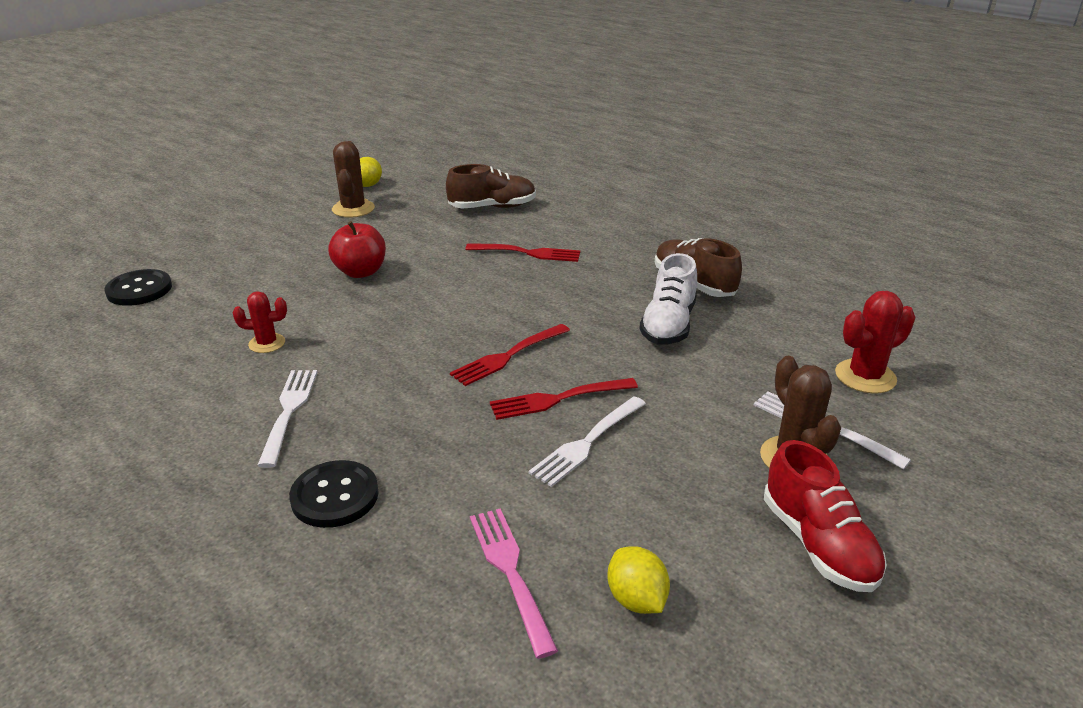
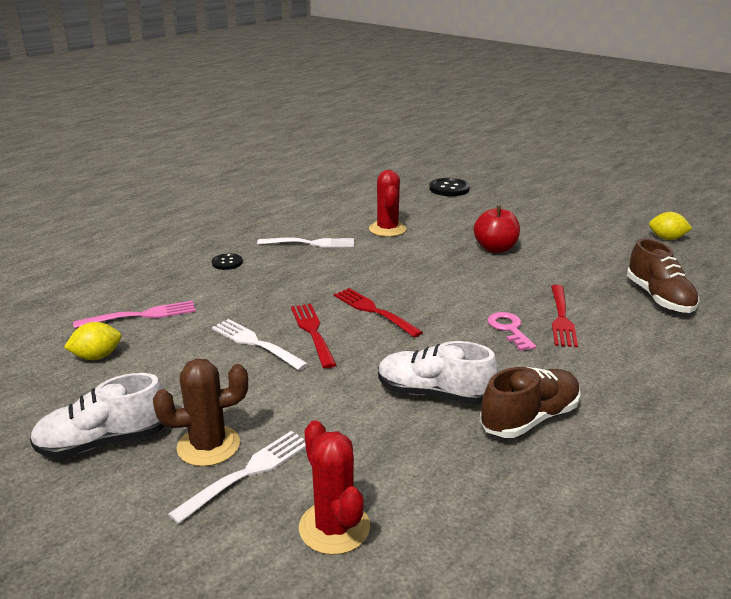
camera: 90 degrees right, 5 degrees down
(267, 343) = (387, 229): red cactus -> red cactus, size x1.56
(335, 496) = (227, 263): black button -> black button, size x0.60
(353, 209) = (610, 237): brown cactus -> none
(549, 280) = (509, 329): none -> pink key
(818, 544) = (104, 442): red shoe -> white shoe

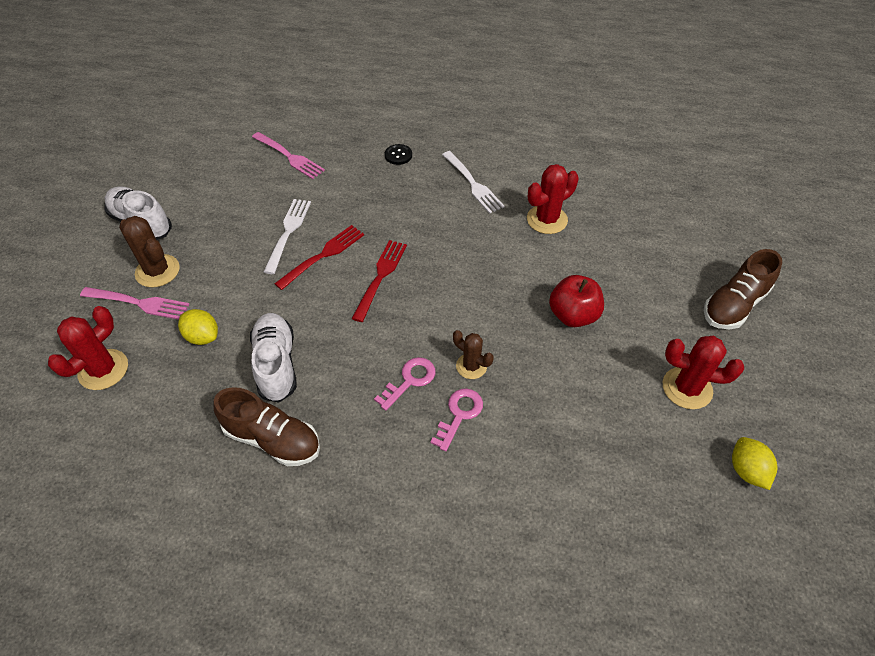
camera: 60 degrees right, 25 degrees up
(97, 356) = (227, 167): yellow lemon -> yellow lemon (203, 336)
(247, 473) = (138, 303): white fork -> pink fork
(449, 189) = (696, 224): black button -> none
(514, 299) = (471, 366): none -> brown cactus
(561, 317) = (459, 414): red fork -> pink key
(590, 234) = (687, 388): none -> red cactus
(659, 298) = (566, 493): brown shoe -> brown shoe (734, 305)

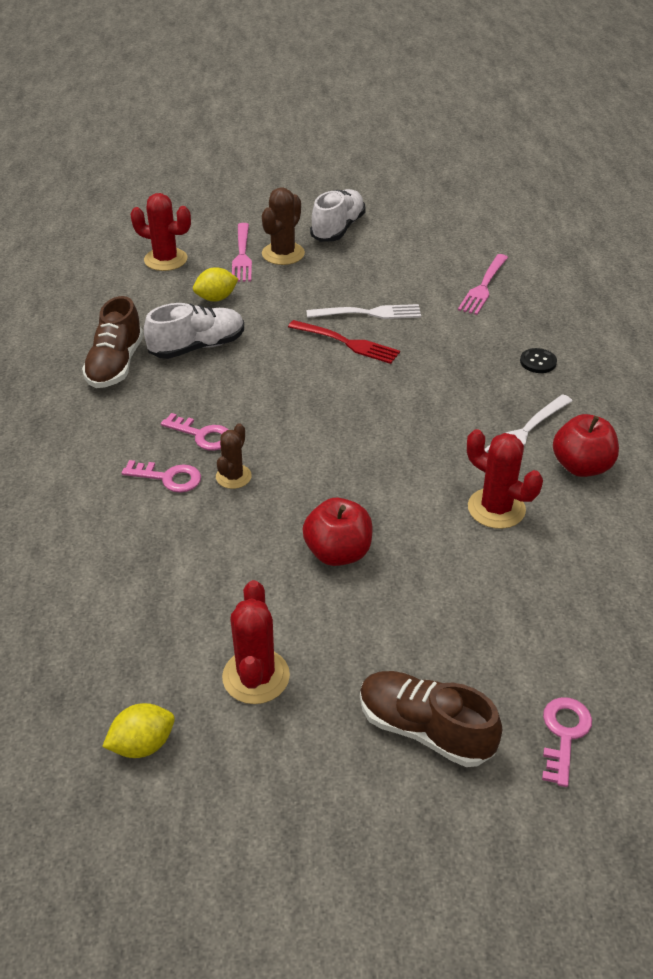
camera: 75 degrees right, 10 degrees down
(203, 336) = (216, 298): yellow lemon -> yellow lemon turned 45 degrees clockwise
(380, 277) = (333, 388): red fork -> none
(516, 168) = (581, 466): none -> red apple
(738, 242) = (564, 734): none -> pink key

